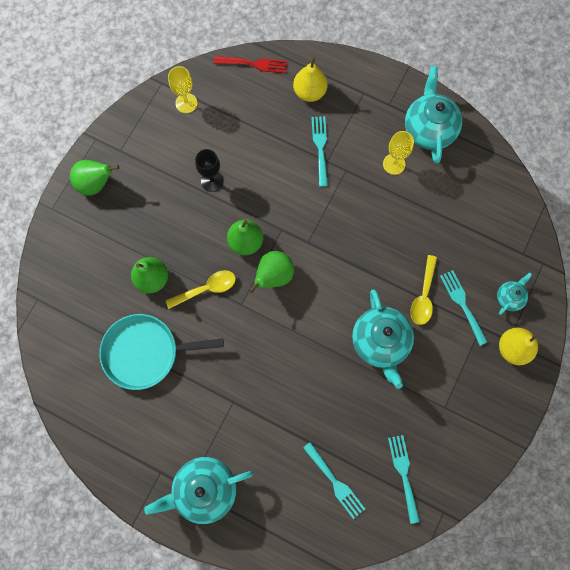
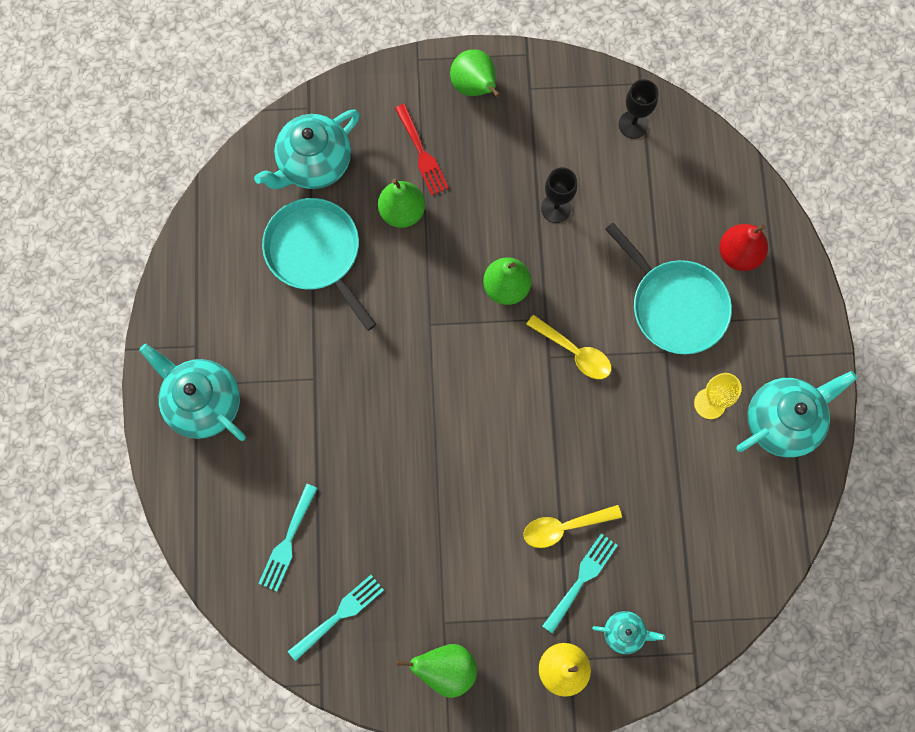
camera: 60 degrees right, 0 degrees up
(186, 103) = (633, 124): yellow goblet -> black goblet
(206, 289) = (425, 276): yellow spoon -> yellow spoon (574, 352)
(254, 64) = (732, 171): red fork -> red fork (422, 153)
(273, 276) = (484, 341): green pear -> green pear (445, 669)
(309, 92) = (738, 254): yellow pear -> red pear
(320, 147) = (675, 306): turquoise fork -> turquoise pan
(380, 342) = (477, 506): turquoise teapot -> turquoise teapot (314, 164)

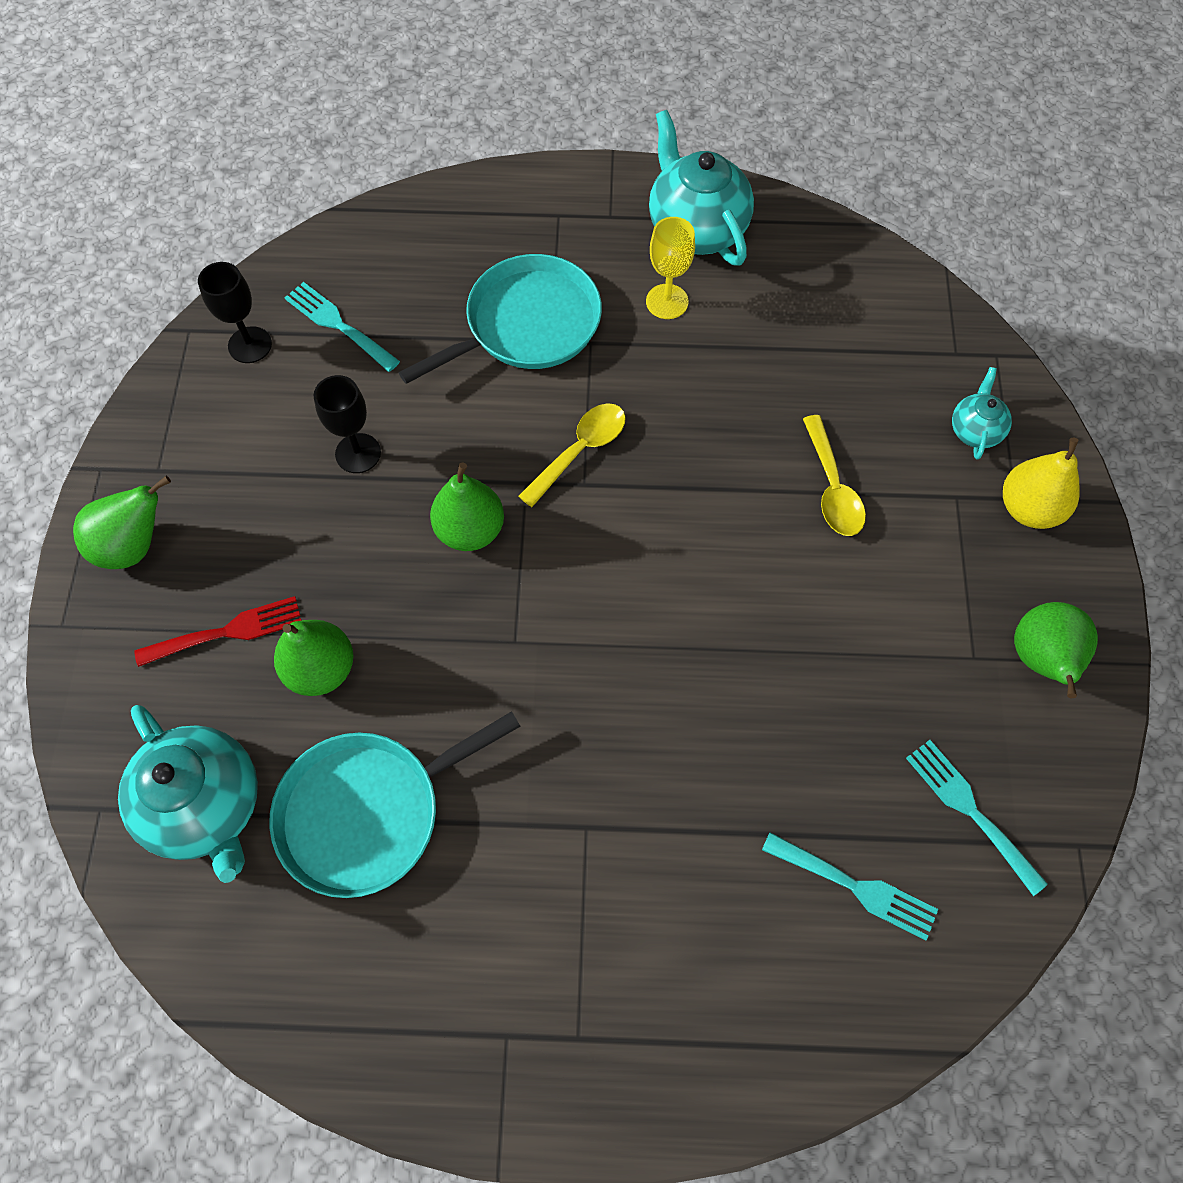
camera: 85 degrees left, 10 degrees down
(203, 403) = (612, 1026): turquoise teapot -> none
(581, 579) = (904, 473): turquoise fork -> turquoise fork (338, 325)
(738, 254) = (465, 247): red pear -> none

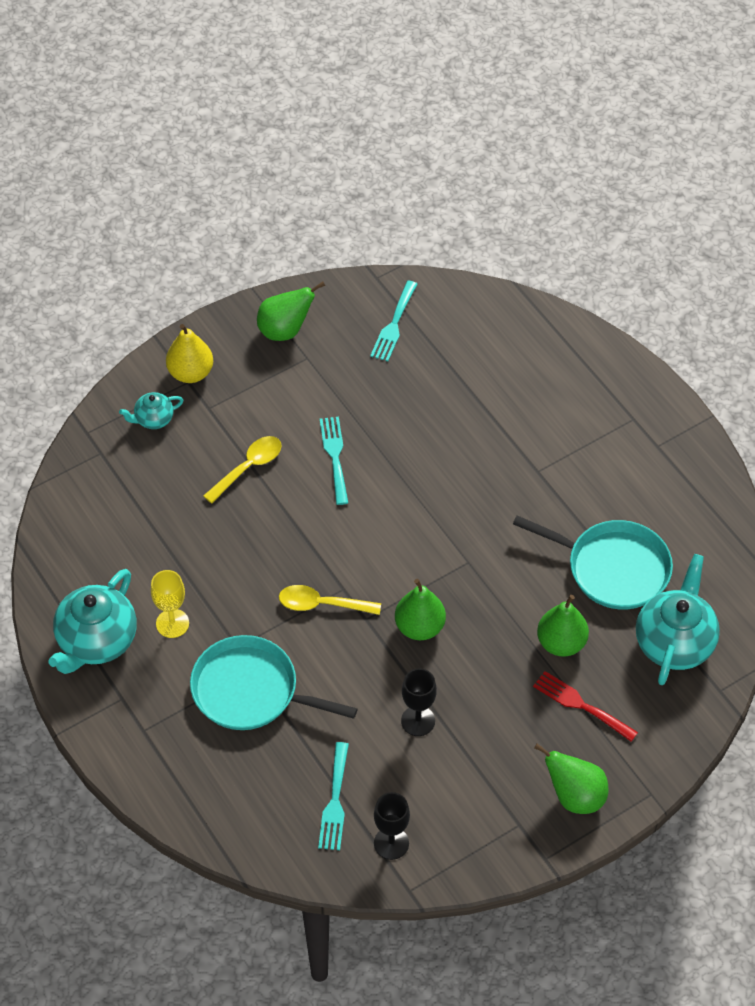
camera: 125 degrees left, 10 degrees down
(856, 887) = (471, 351): turquoise fork -> turquoise fork (334, 456)

